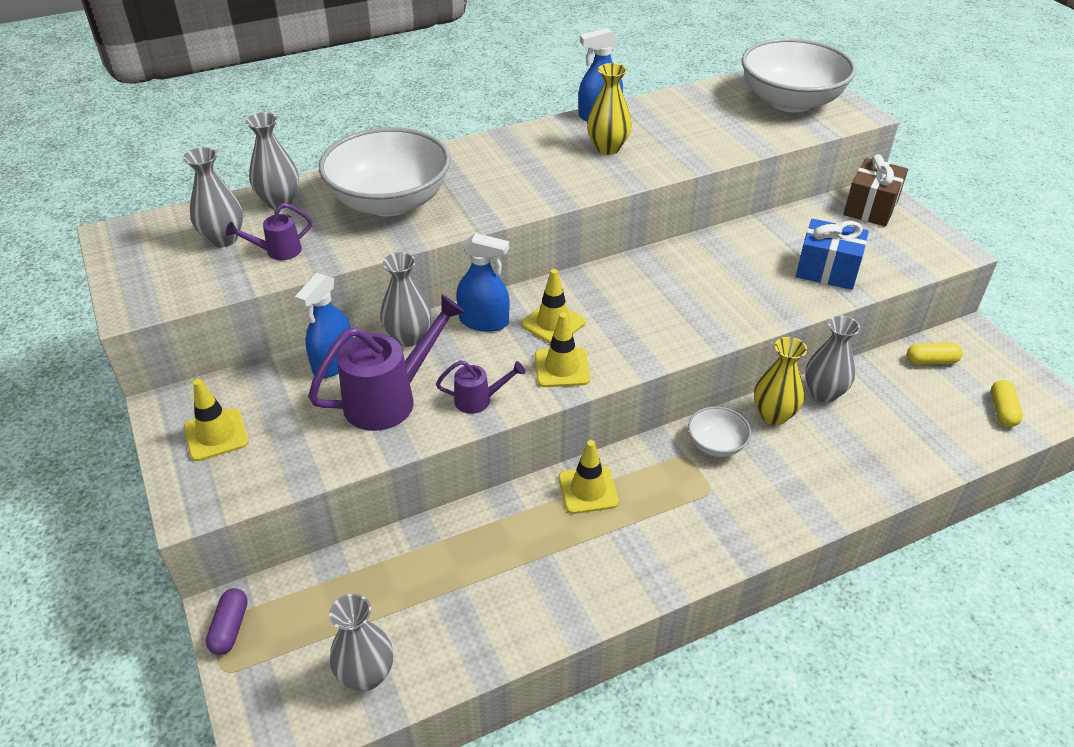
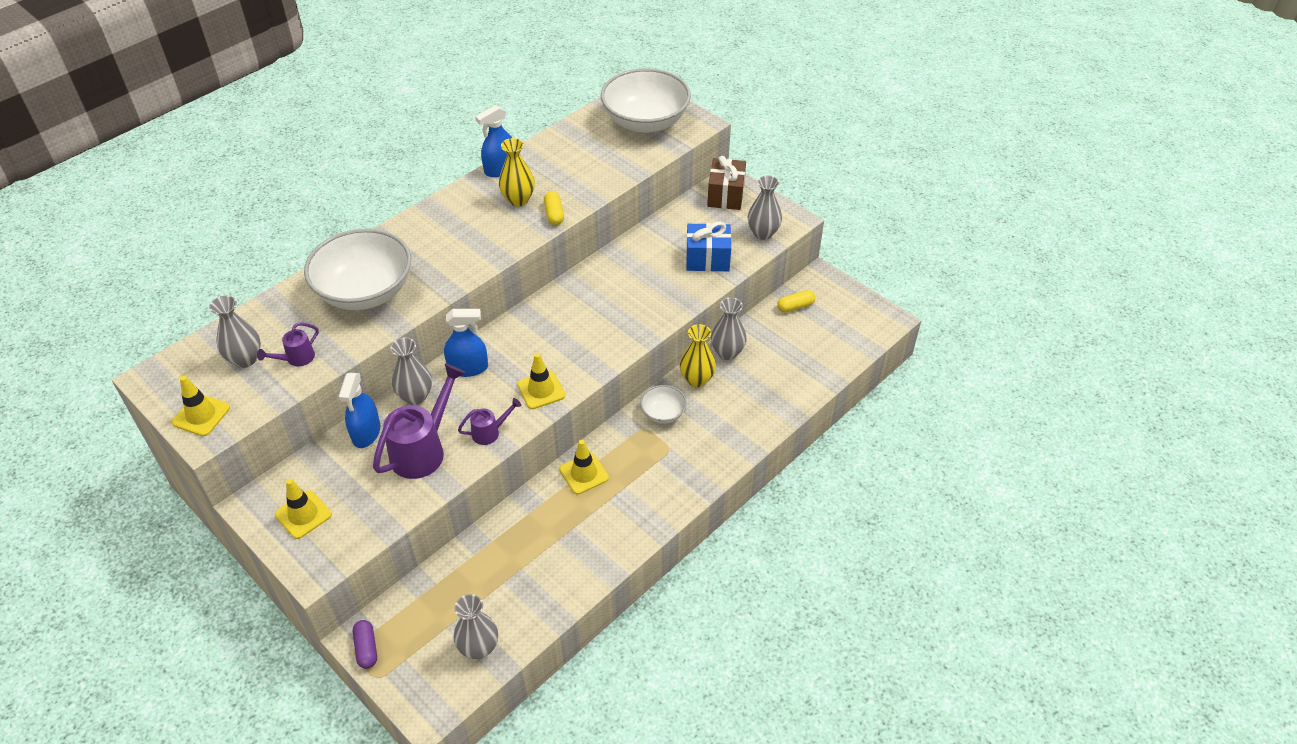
camera: 20 degrees left, 5 degrees up
(279, 201) = (273, 313): grey vase -> grey vase (763, 233)
(553, 323) = (521, 356): yellow traffic cone -> yellow traffic cone (201, 415)
(1002, 410) = (850, 333): yellow capsule -> yellow capsule (554, 214)

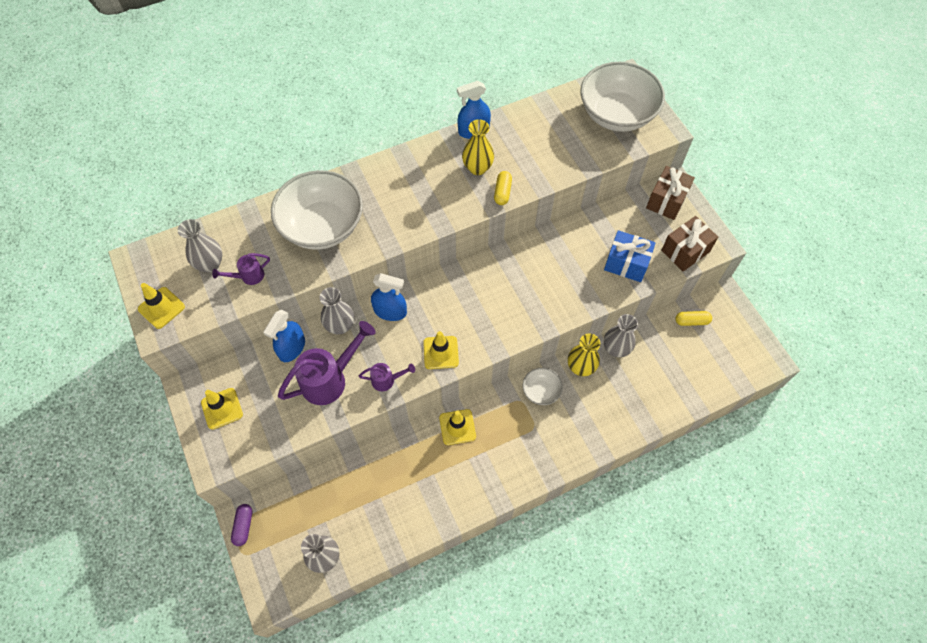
camera: 20 degrees right, 15 degrees up
(763, 233) = (685, 251): grey vase -> brown gift

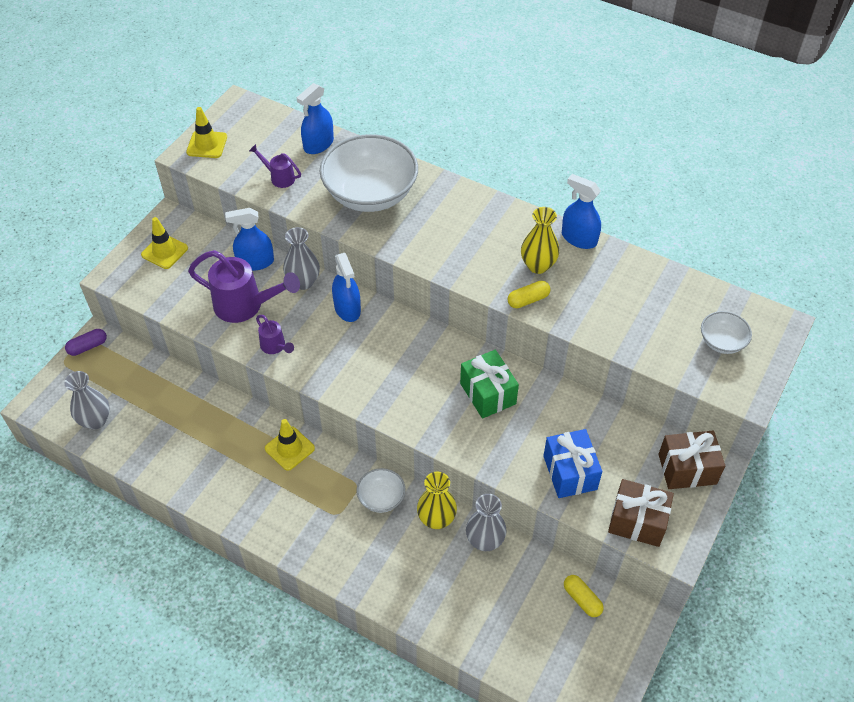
camera: 55 degrees right, 10 degrees down
(210, 264) = (271, 148): grey vase -> none
(238, 230) = (318, 144): none -> blue spray bottle
(441, 352) = (335, 371): yellow traffic cone -> none
(532, 270) = (488, 393): none -> green gift
(616, 114) = (722, 342): white bowl -> white bowl, size x0.46

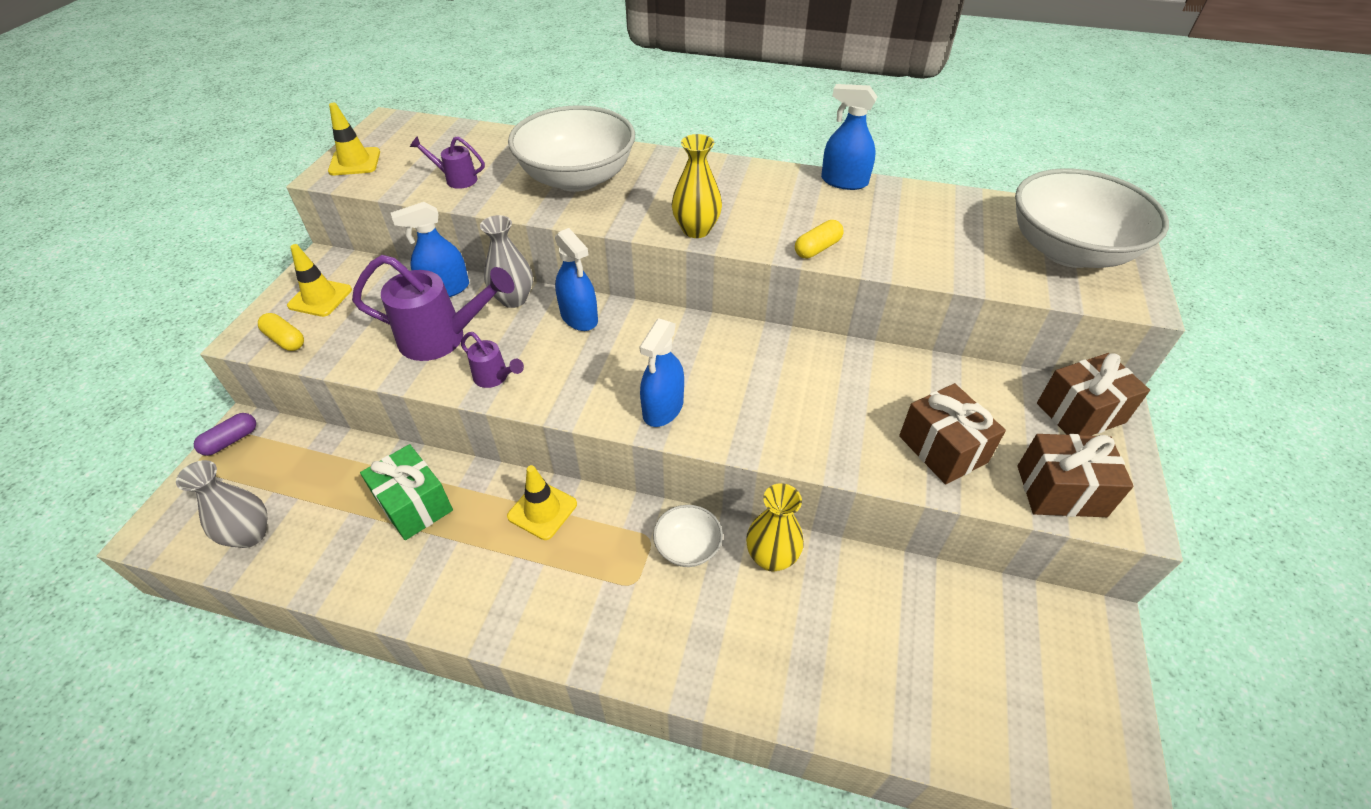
camera: 15 degrees left, 5 degrees down
(318, 144) = (498, 143): blue spray bottle -> blue spray bottle (663, 408)
(485, 541) = (846, 571): grey vase -> none
(488, 393) = (794, 377): green gift -> green gift (414, 505)
(538, 265) = (811, 213): yellow vase -> yellow vase (696, 230)
(570, 472) = (943, 449): blue gift -> brown gift
(582, 599) = (1008, 619): yellow capsule -> yellow capsule (285, 340)
(722, 342) = (1068, 250): white bowl -> white bowl, size x2.15

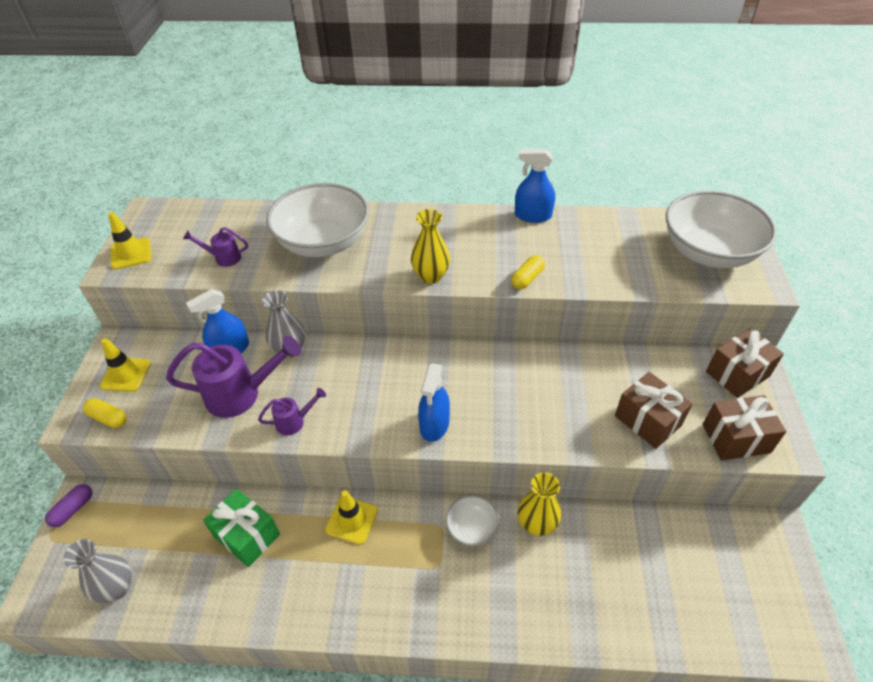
camera: 10 degrees left, 0 degrees up
(494, 378) = (294, 422): purple watering can -> purple watering can turned 45 degrees counterclockwise
(579, 317) = (347, 357): blue spray bottle -> none

